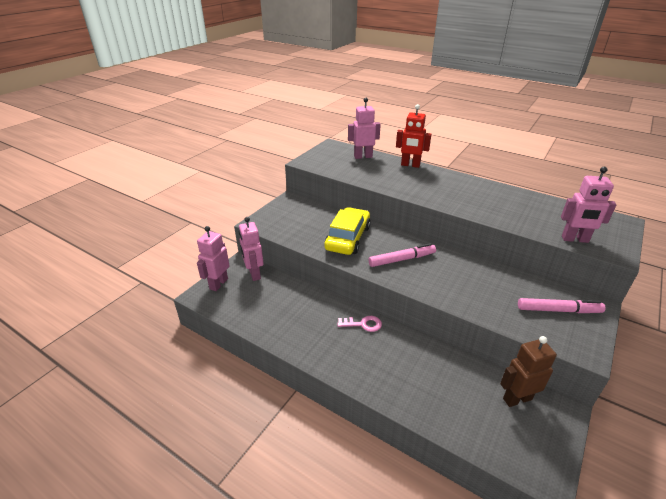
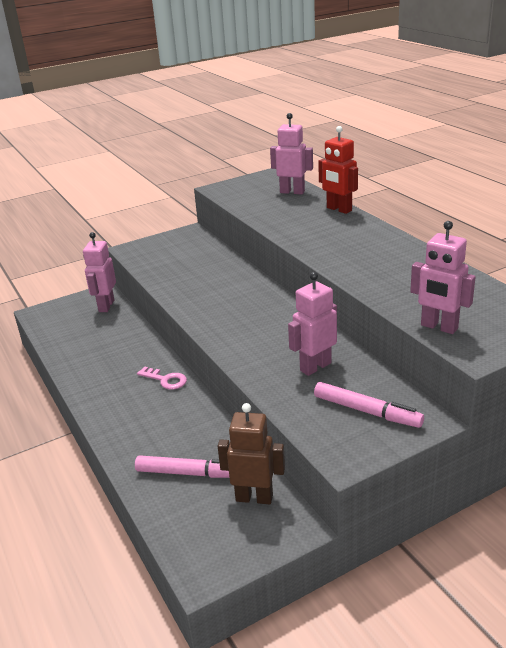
camera: 30 degrees right, 5 degrees down
(218, 284) = (64, 307): pink robot -> pink robot (315, 367)
(348, 238) = (207, 282): yellow car -> none
(401, 259) = (242, 316): pink marker -> pink marker (189, 473)

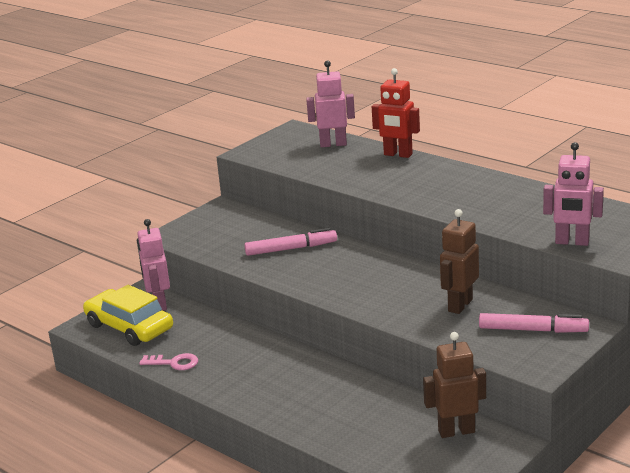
camera: 20 degrees left, 5 degrees down
(69, 321) = (129, 327): none -> yellow car
(166, 380) = (290, 358): pink key -> pink key (174, 363)
(189, 473) = (380, 428): pink marker -> pink marker (291, 249)
(315, 367) = (459, 305): pink robot -> brown robot

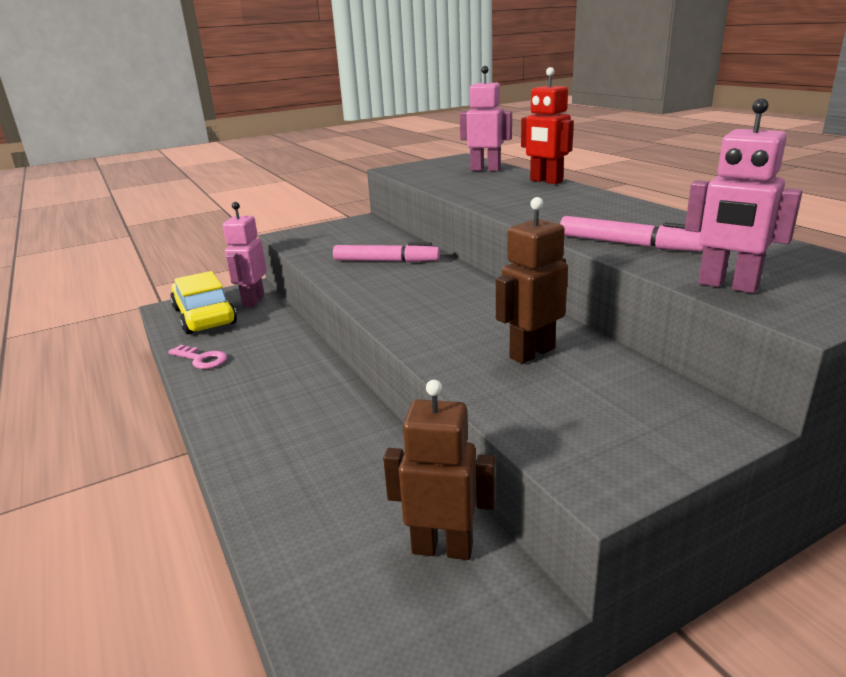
camera: 20 degrees right, 0 degrees up
(532, 330) = (622, 411): pink marker -> pink marker (628, 244)

